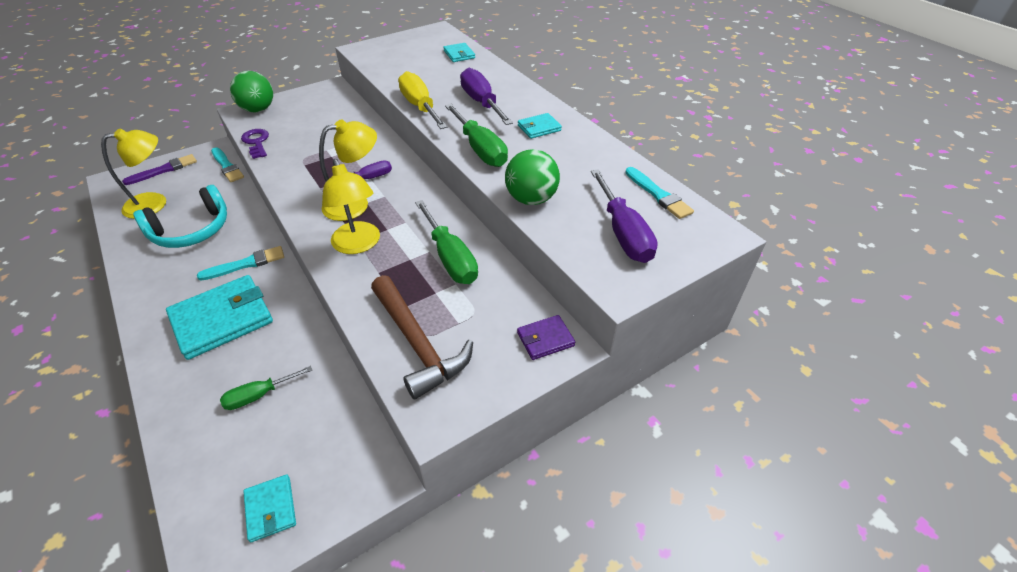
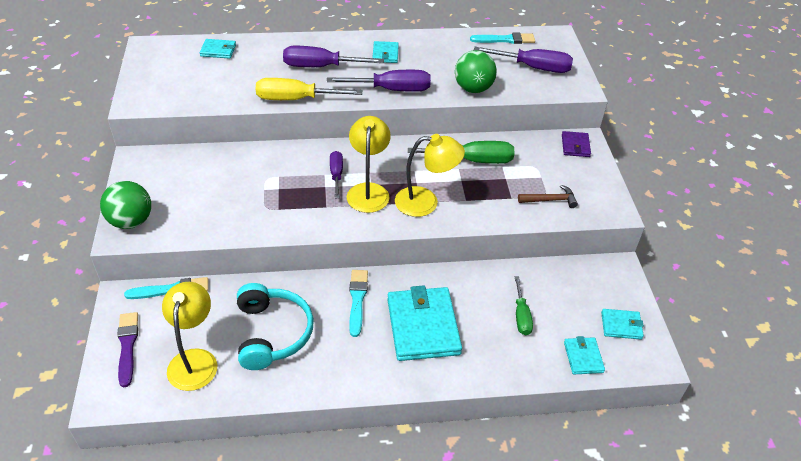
camera: 65 degrees left, 0 degrees up
(204, 478) = (583, 357): none -> turquoise wallet
(256, 142) = (204, 234): purple key -> none
(418, 344) = (550, 200): brown hammer -> brown hammer, size x0.53
(480, 149) = (392, 90): green screwdriver -> purple screwdriver

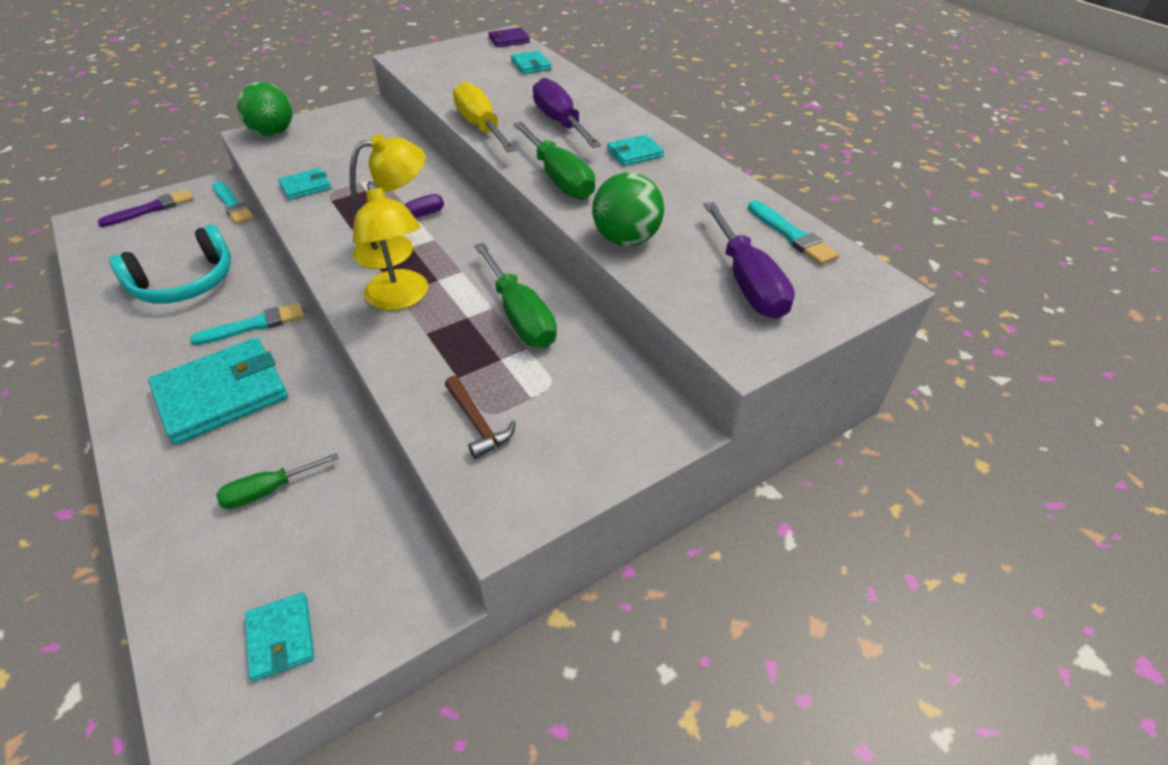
camera: 65 degrees right, 0 degrees up
(194, 360) = (138, 249): yellow lamp -> none
(392, 90) = (559, 178): purple screwdriver -> green screwdriver
(575, 146) = (645, 419): purple wallet -> purple wallet (509, 40)
(583, 357) = (194, 597): turquoise wallet -> turquoise wallet (305, 186)

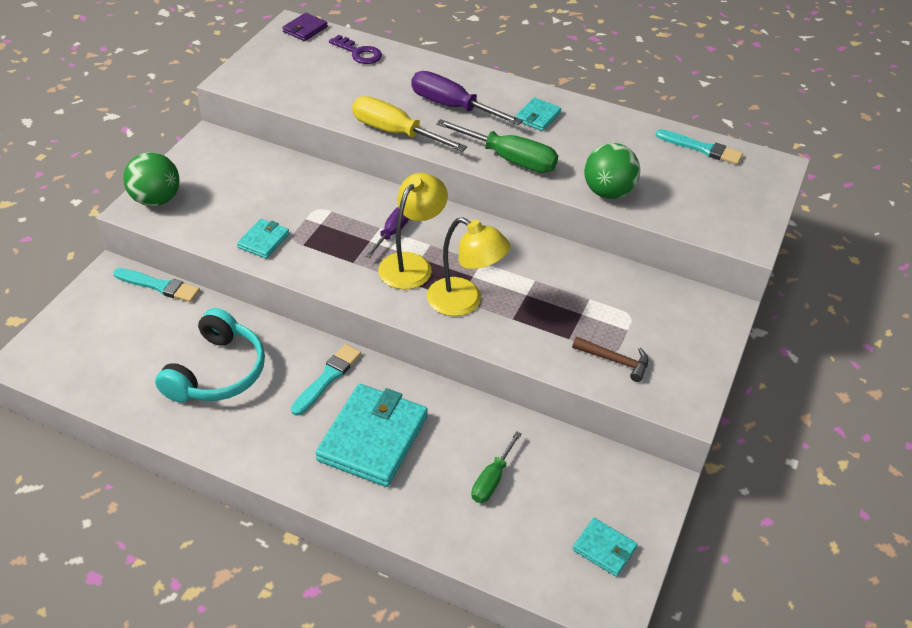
camera: 35 degrees left, 0 degrees up
(151, 209) = (80, 322): purple brush -> none
(520, 316) = (560, 278): green screwdriver -> none
(531, 65) = (359, 53): turquoise wallet -> purple key
(747, 282) = (708, 194): purple screwdriver -> none

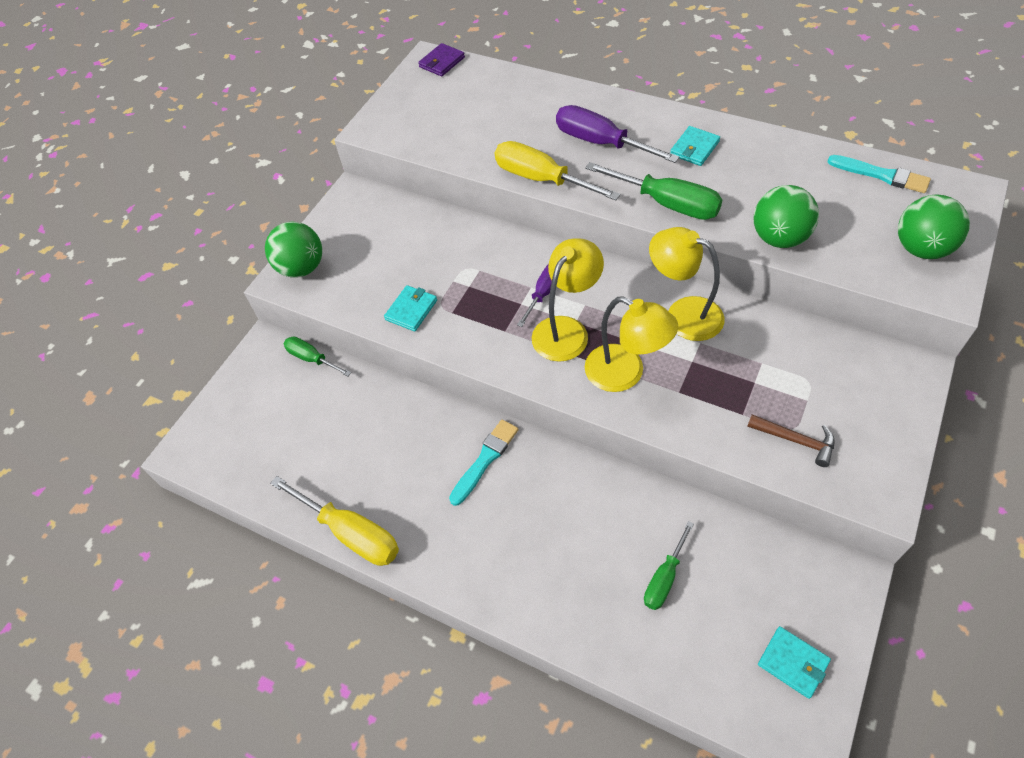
camera: 10 degrees right, 10 degrees up
(159, 286) = (312, 359): turquoise brush -> green screwdriver
(192, 435) = (351, 533): none -> yellow screwdriver
(217, 372) = (373, 457): turquoise headphones -> none
(359, 53) = (499, 86): purple key -> none
(372, 438) = (535, 530): turquoise wallet -> none
(521, 256) = (683, 314): none -> yellow lamp
(730, 207) = (921, 248): none -> green ball

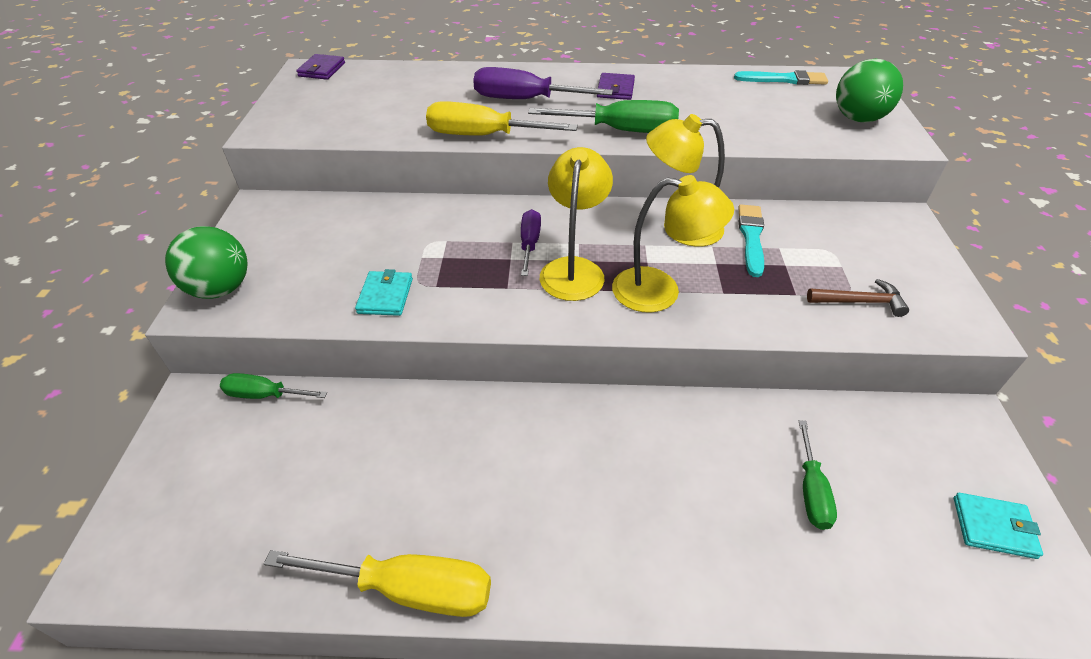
camera: 30 degrees left, 10 degrees down
(485, 460) = (540, 437): turquoise brush -> turquoise brush (751, 237)
(694, 148) = (615, 89): turquoise wallet -> purple wallet
(779, 238) = (739, 135): green ball -> none

